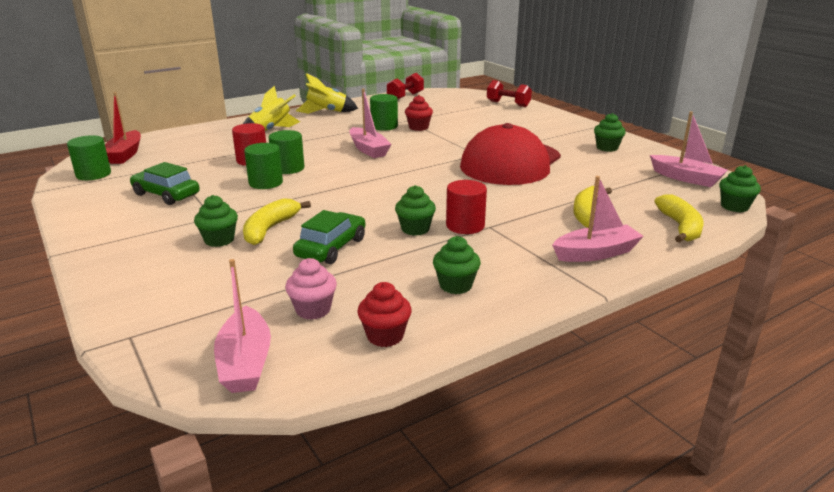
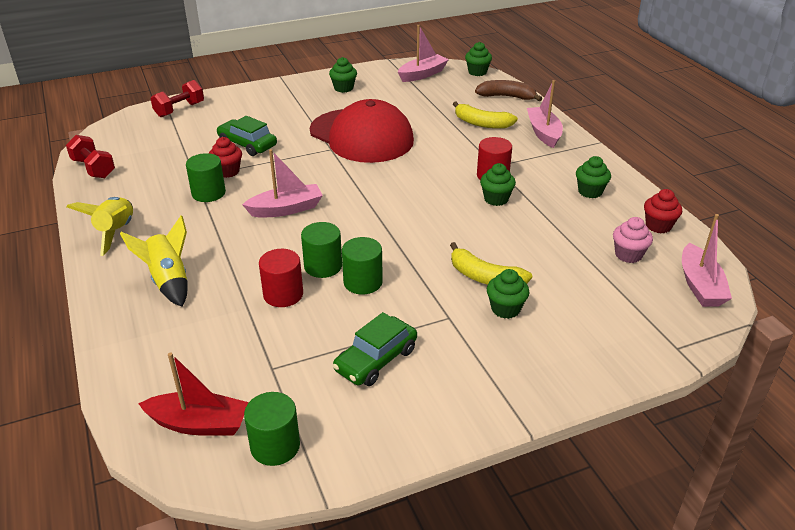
camera: 80 degrees left, 10 degrees up
(245, 362) = (700, 285): pink boat -> pink boat turned 90 degrees clockwise
(331, 248) = (527, 243): green car -> green car (247, 144)
(680, 227) = (506, 97): yellow banana -> brown banana

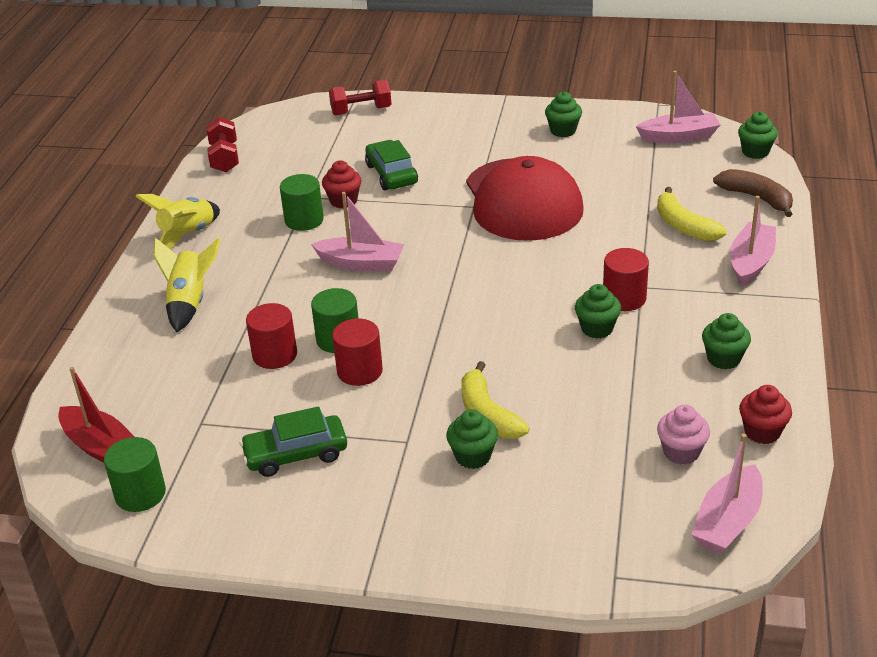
camera: 35 degrees right, 0 degrees up
(363, 282) = (359, 371): green cylinder -> red cylinder

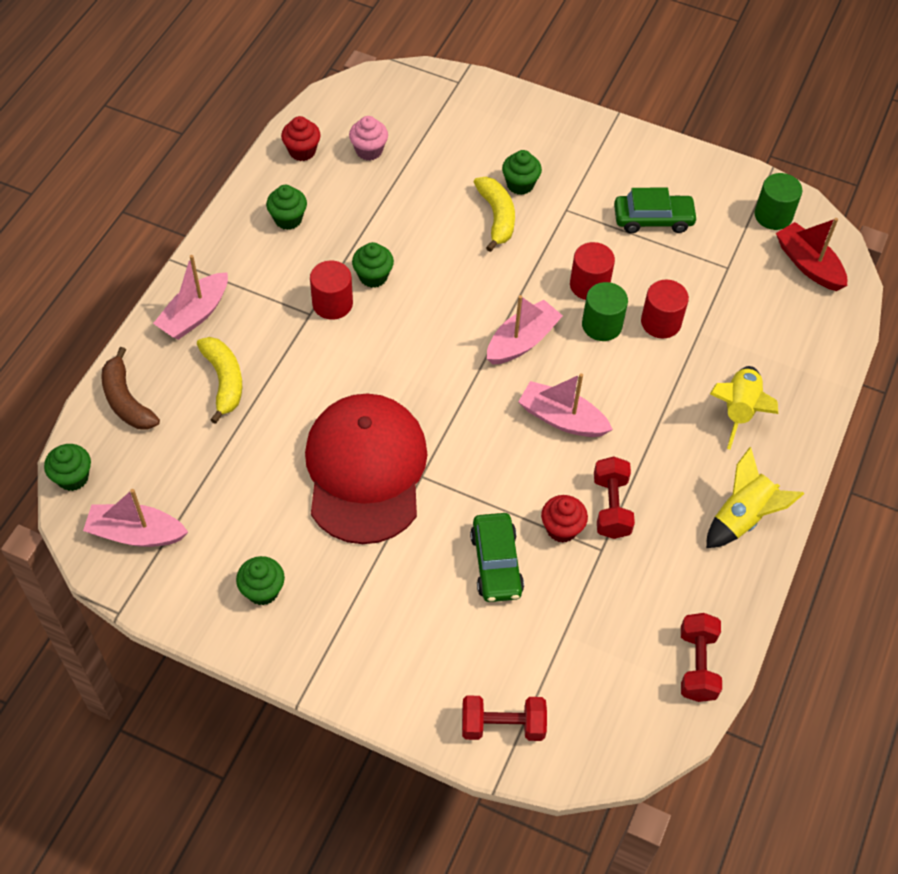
camera: 170 degrees left, 20 degrees up
(304, 220) = (611, 507): green cylinder -> red dumbbell
(727, 522) = (368, 97): pink boat -> pink boat (522, 341)

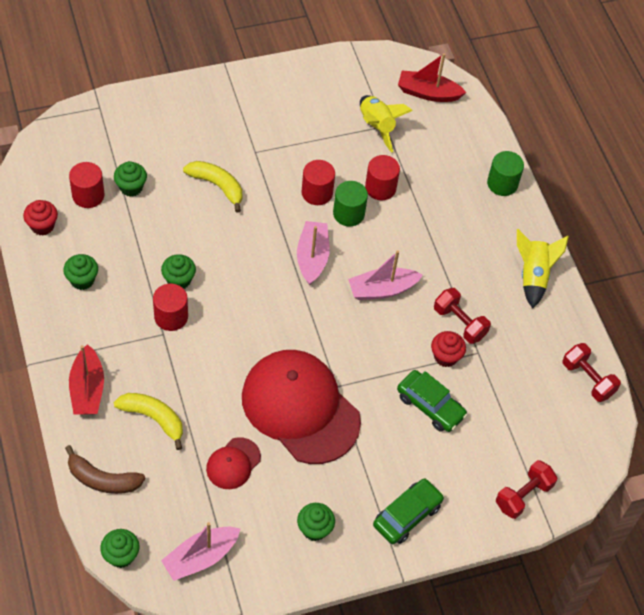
camera: 45 degrees left, 0 degrees up
(195, 314) = (87, 389): pink boat -> red boat
(251, 473) = (233, 463): none -> red cap
(369, 151) = (88, 195): pink cupcake -> red cylinder
(520, 184) = (210, 154): green cupcake -> green cupcake (131, 187)
(653, 219) = (313, 123): green car -> green car (407, 515)
(738, 410) = (473, 212): yellow rocket -> yellow rocket (377, 127)
(773, 215) = (380, 74): green cylinder -> green cylinder (502, 184)

